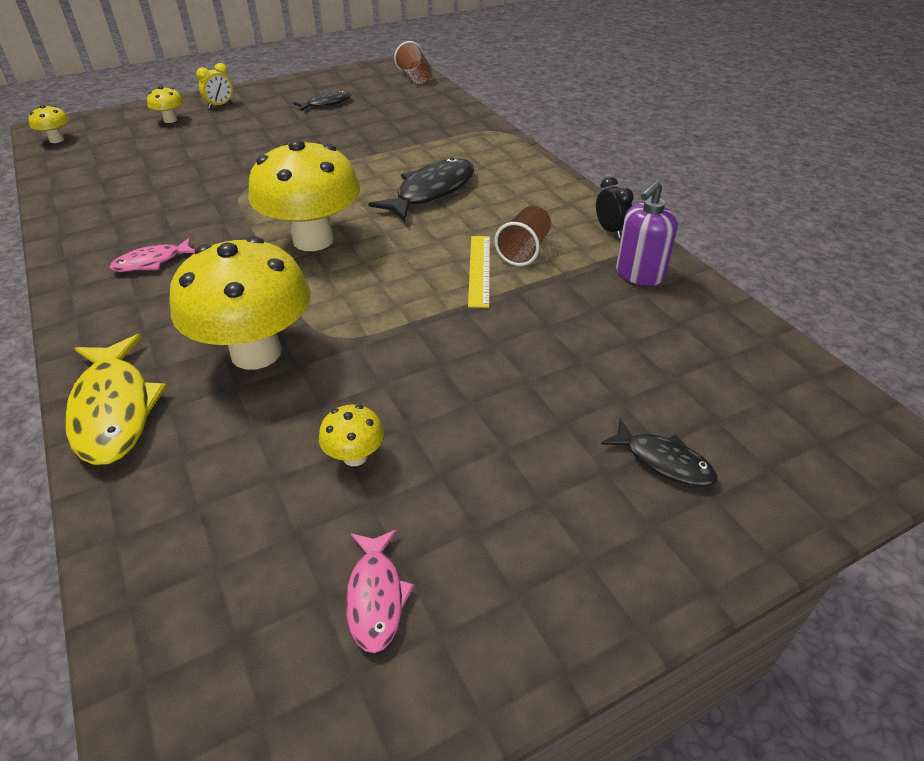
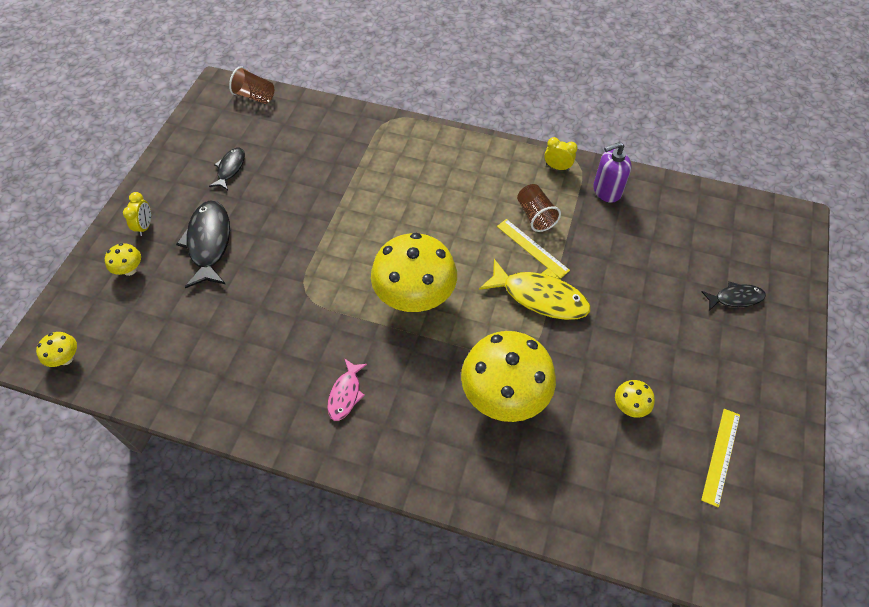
camera: 45 degrees left, 15 degrees up
(114, 410) = (490, 491): yellow fish -> yellow fish (539, 297)
(376, 596) = (720, 456): pink fish -> yellow ruler
(431, 192) = (426, 206): black fish -> black fish (209, 243)
(610, 230) = (557, 167): black clock -> yellow clock
(639, 274) = (606, 191): purple soap dispenser -> purple soap dispenser turned 75 degrees clockwise

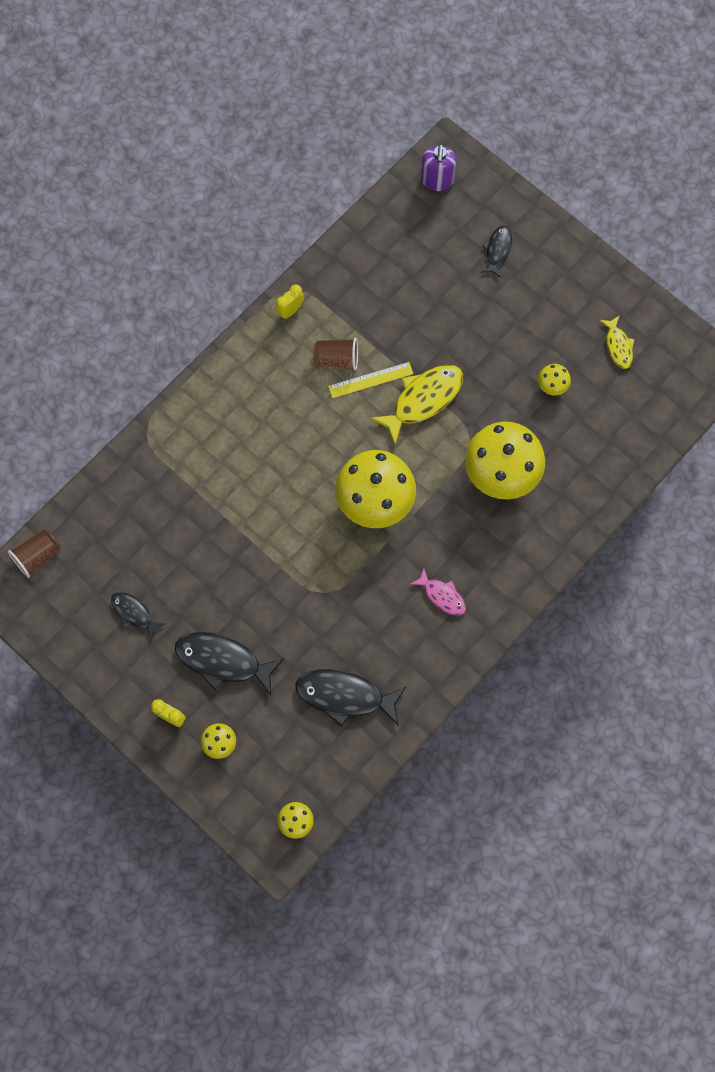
camera: 65 degrees left, 15 degrees up
(207, 350) = (345, 696): none -> black fish
(606, 191) = (339, 284): purple soap dispenser -> purple soap dispenser (437, 180)
(720, 456) = (618, 346): yellow ruler -> yellow fish

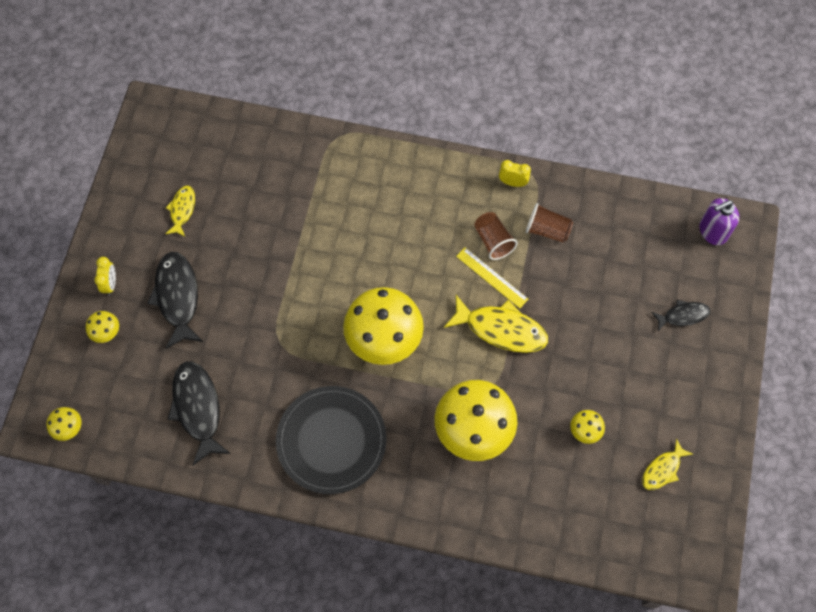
camera: 60 degrees right, 5 degrees down
(38, 556) = (191, 118): brown cup -> brown cup (547, 230)
(134, 613) = (182, 210): black fish -> yellow fish
(442, 595) = (331, 440): pink fish -> black plate

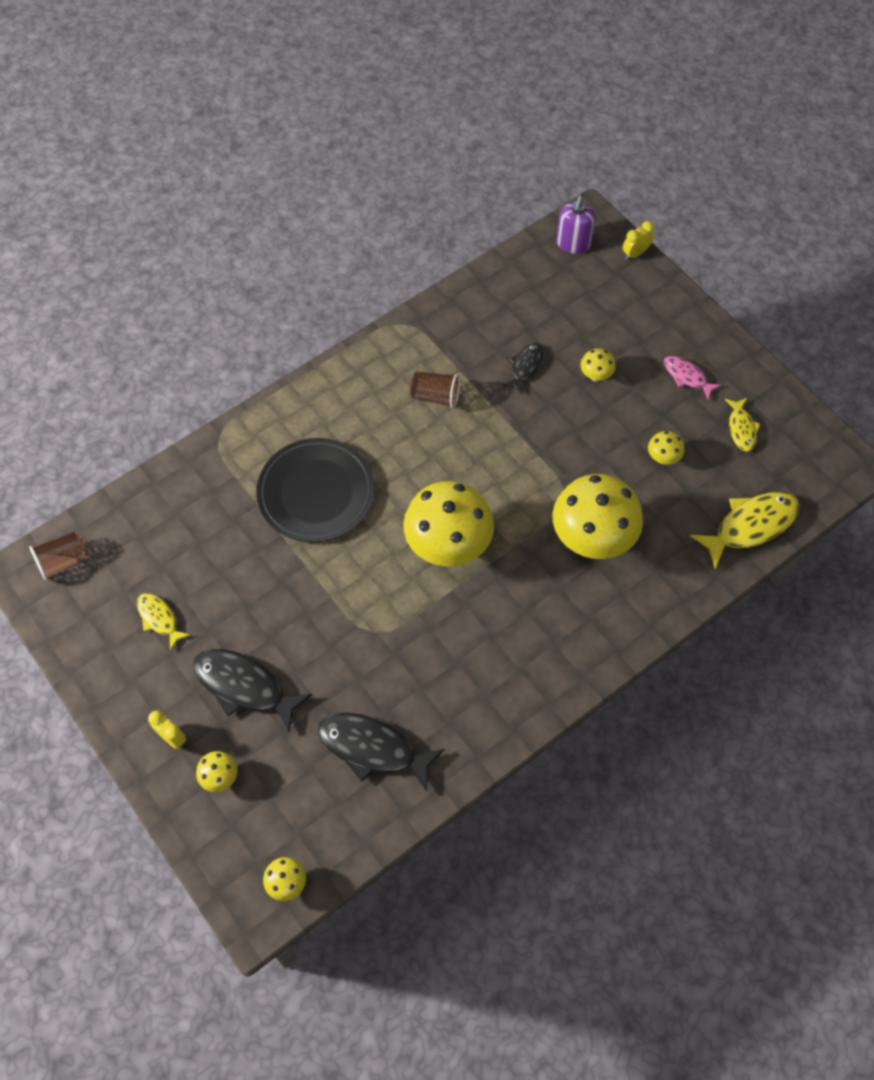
camera: 50 degrees left, 5 degrees down
(331, 440) = (504, 656): black plate -> black plate (316, 492)
(492, 277) = (467, 422): yellow ruler -> none
(501, 329) = (520, 450): yellow fish -> yellow fish (750, 526)
(512, 183) = (396, 343): yellow clock -> yellow clock (635, 254)
(547, 230) = (463, 351): brown cup -> brown cup (63, 561)
(611, 333) = (595, 375): none -> yellow mushroom
(672, 397) = (687, 376): none -> pink fish
(683, 315) = (625, 317): black fish -> black fish (525, 367)

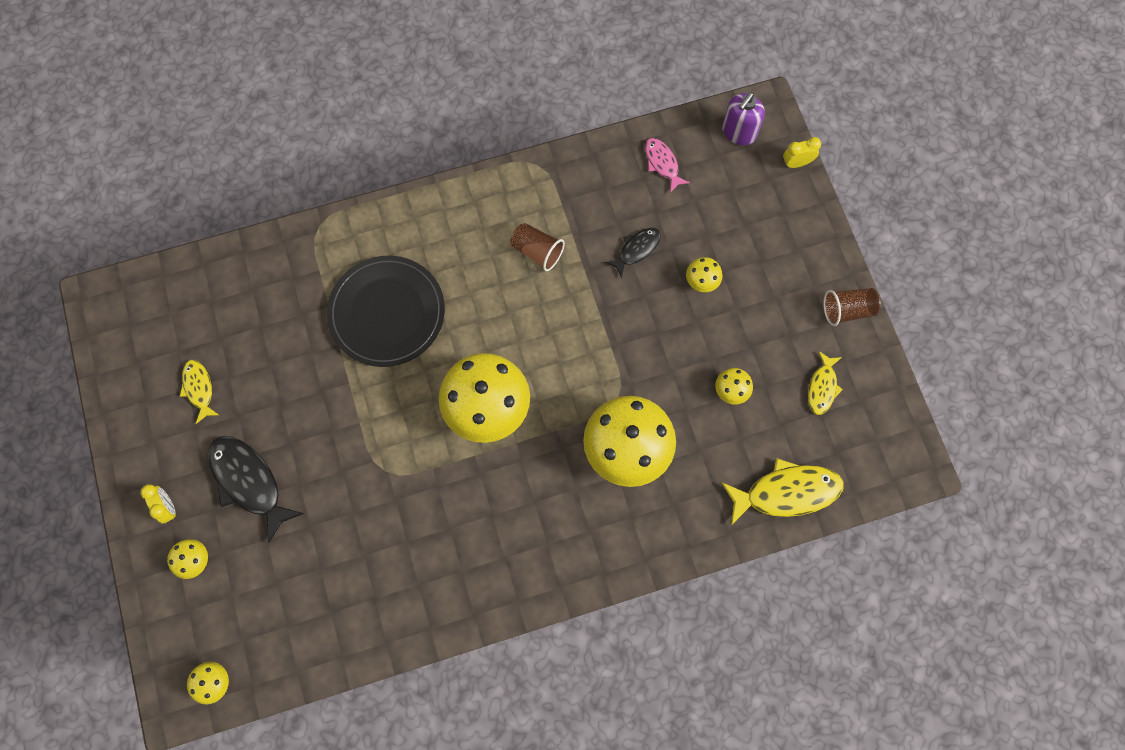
camera: 20 degrees right, 10 degrees up
(63, 561) = (136, 302): brown cup -> brown cup (847, 310)
(373, 748) = (339, 584): black fish -> none
(687, 376) = (791, 313): pink fish -> pink fish (662, 163)

